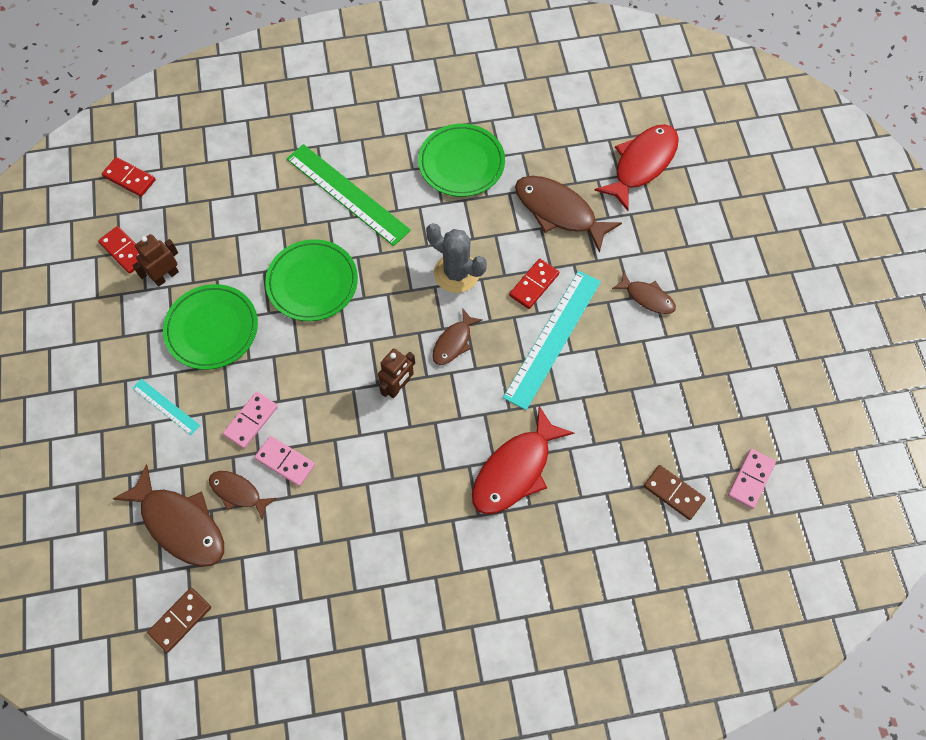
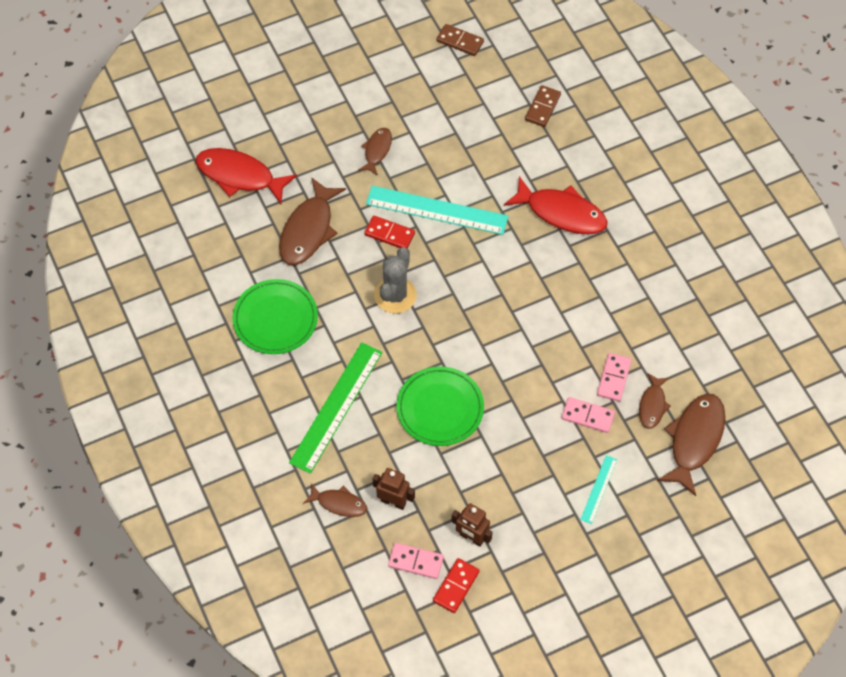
camera: 105 degrees left, 5 degrees down
(129, 178) = (372, 615): red domino -> none
(180, 620) = (767, 412): brown domino -> brown domino (460, 41)
(212, 329) = (512, 477): green plate -> none
(398, 386) = (518, 312): brown robot -> brown robot (393, 501)
(454, 342) = (464, 281): brown fish -> brown fish (339, 503)
(751, 479) = (514, 61): pink domino -> pink domino (416, 561)

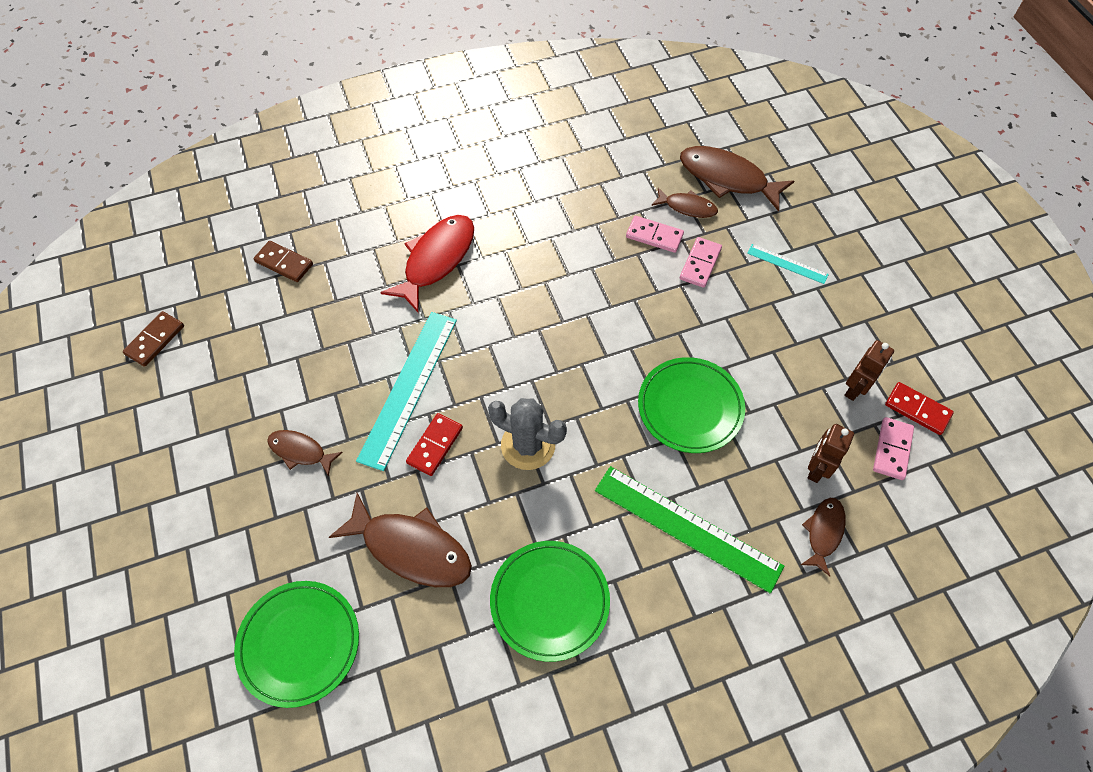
camera: 85 degrees left, 0 degrees up
(240, 176) = (299, 644): red fish -> green plate

